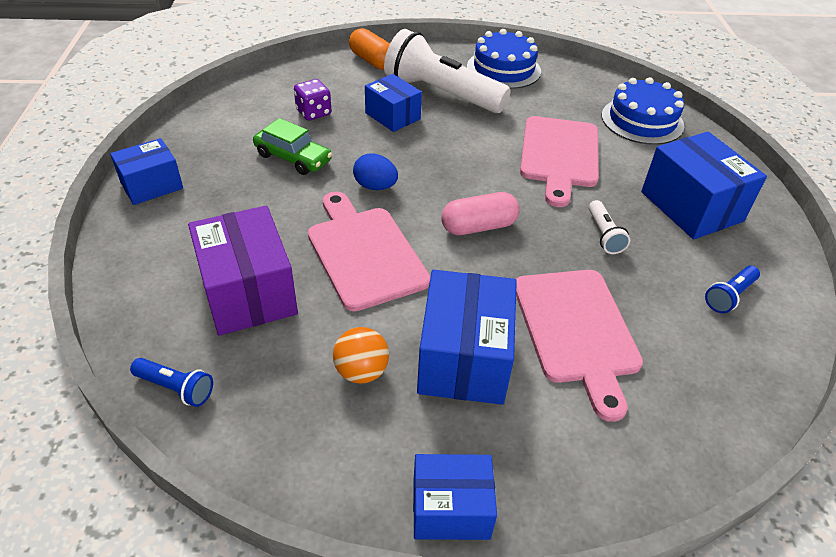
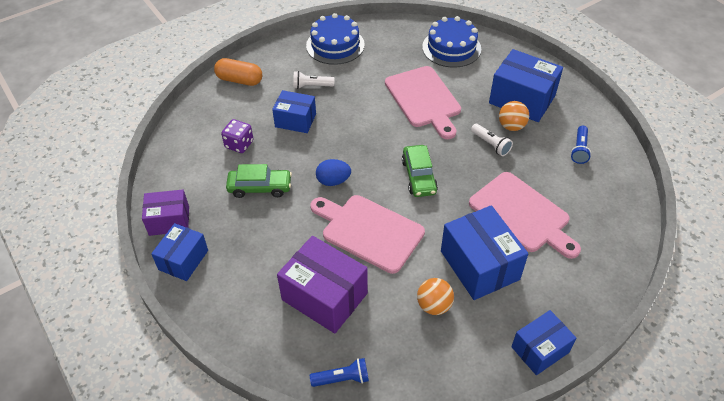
camera: 30 degrees left, 5 degrees up
(177, 146) = (169, 221): none -> purple box
(441, 94) = (311, 86): white flashlight -> white flashlight, size x0.42
(478, 227) = (419, 176): pink capsule -> green car
(650, 228) = (511, 126): none -> orange ball

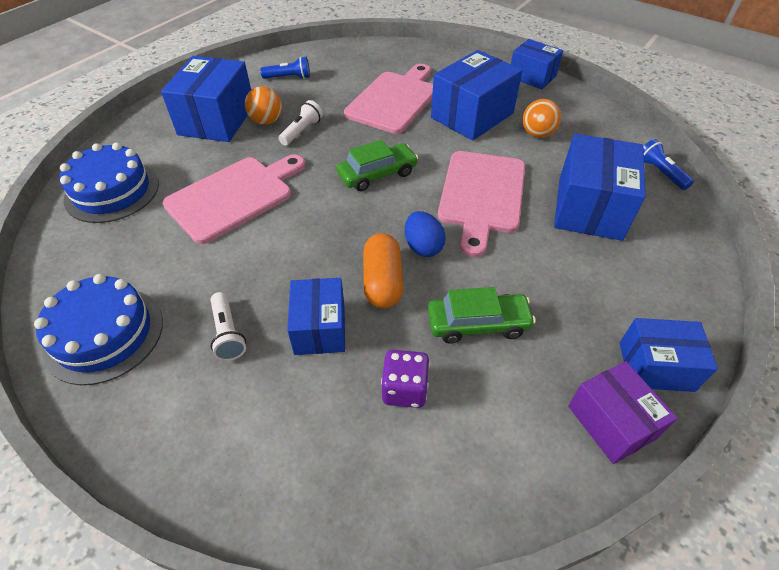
camera: 110 degrees left, 0 degrees up
(239, 80) = (230, 465): orange capsule -> orange capsule (382, 281)
(260, 187) = (478, 324): green car -> green car turned 105 degrees clockwise
(324, 296) = (589, 208): purple box -> blue box

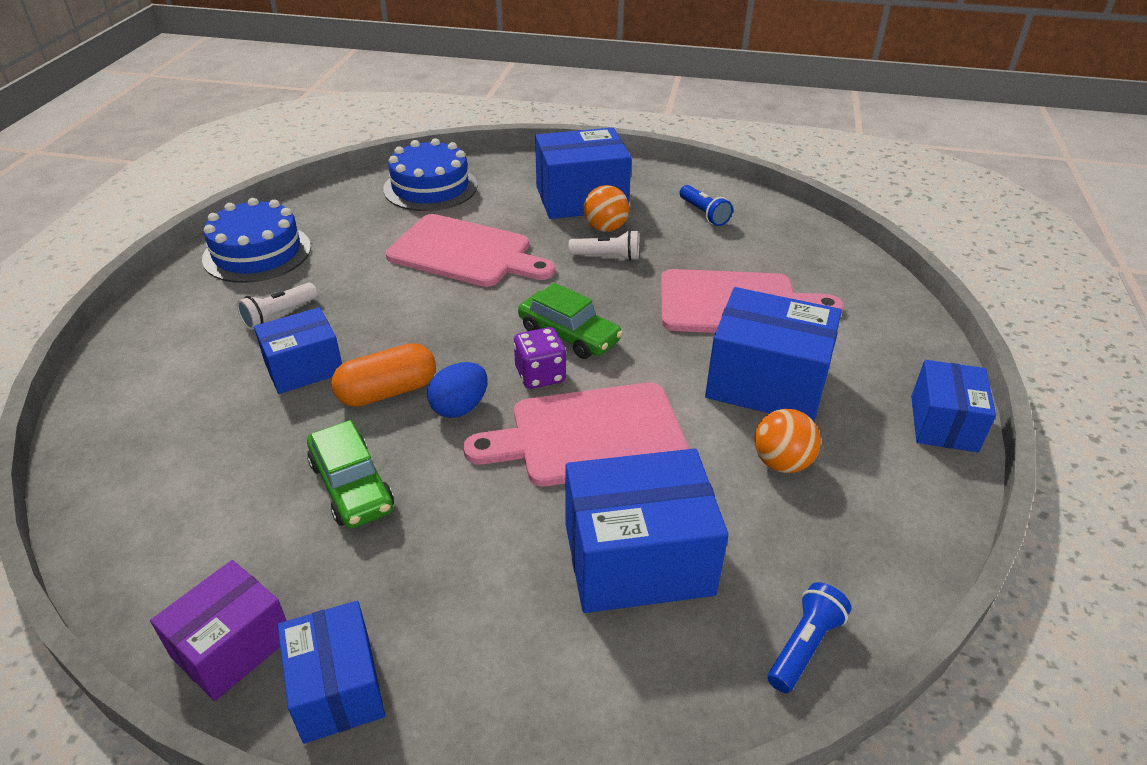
camera: 65 degrees right, 10 degrees down
(404, 389) = (240, 450): purple dice -> purple dice (540, 375)

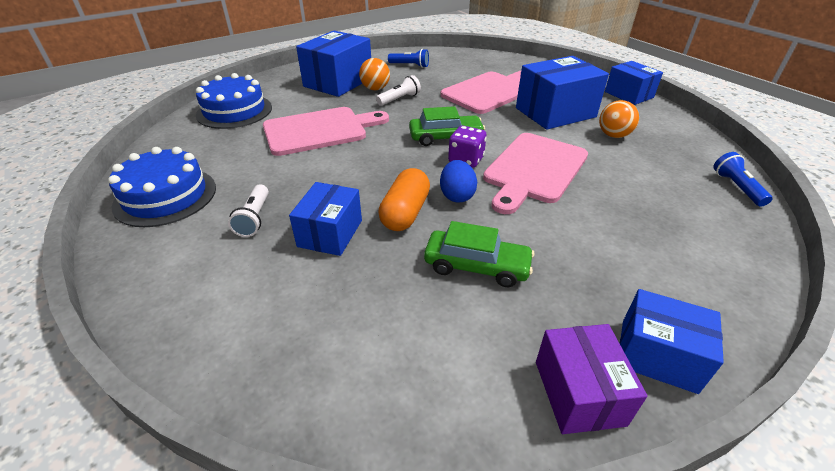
camera: 45 degrees left, 0 degrees up
(638, 559) = (642, 200): blue box -> none

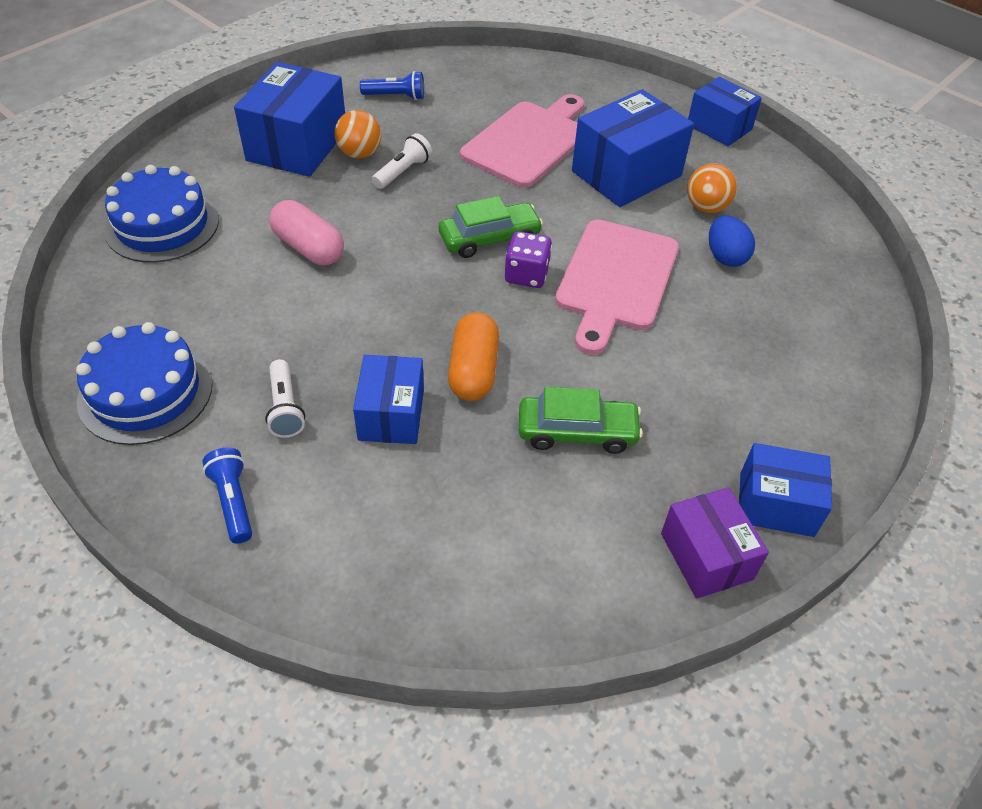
camera: 15 degrees left, 10 degrees up
(319, 130) = (308, 247): pink cutting board -> pink capsule
(457, 195) = (529, 335): blue egg -> blue egg (725, 257)
(736, 187) = (853, 275): blue flashlight -> blue flashlight (233, 501)

